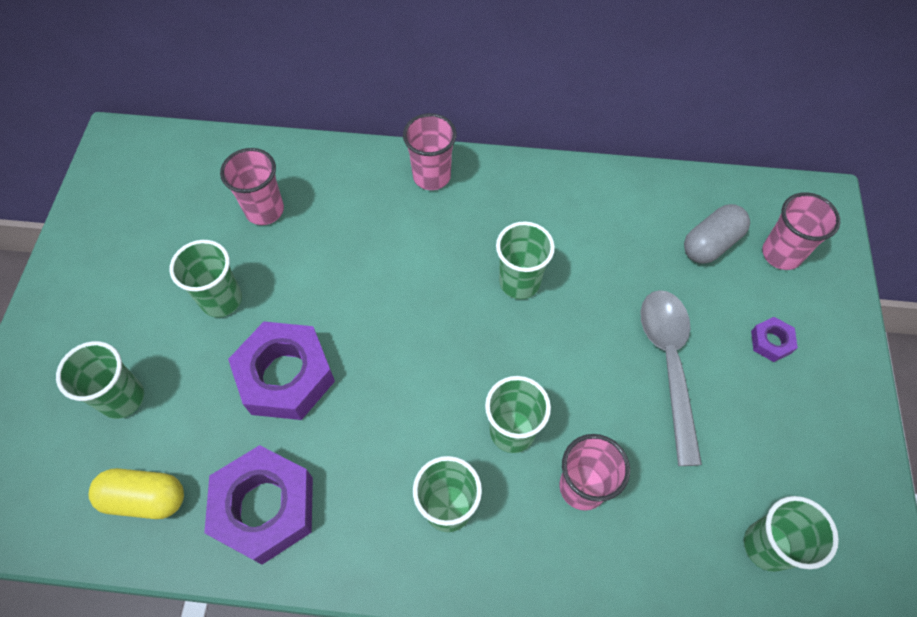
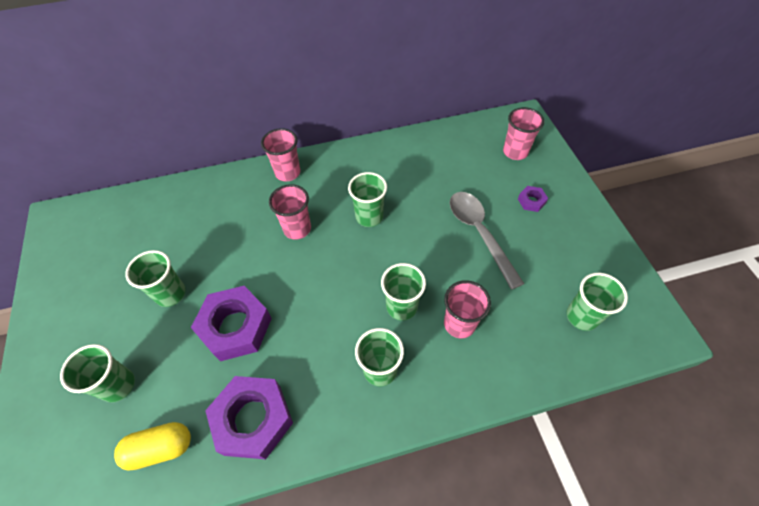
camera: 20 degrees left, 5 degrees down
(264, 210) = (181, 227): pink cup -> pink cup (297, 229)
(711, 243) = (473, 159): grey capsule -> none

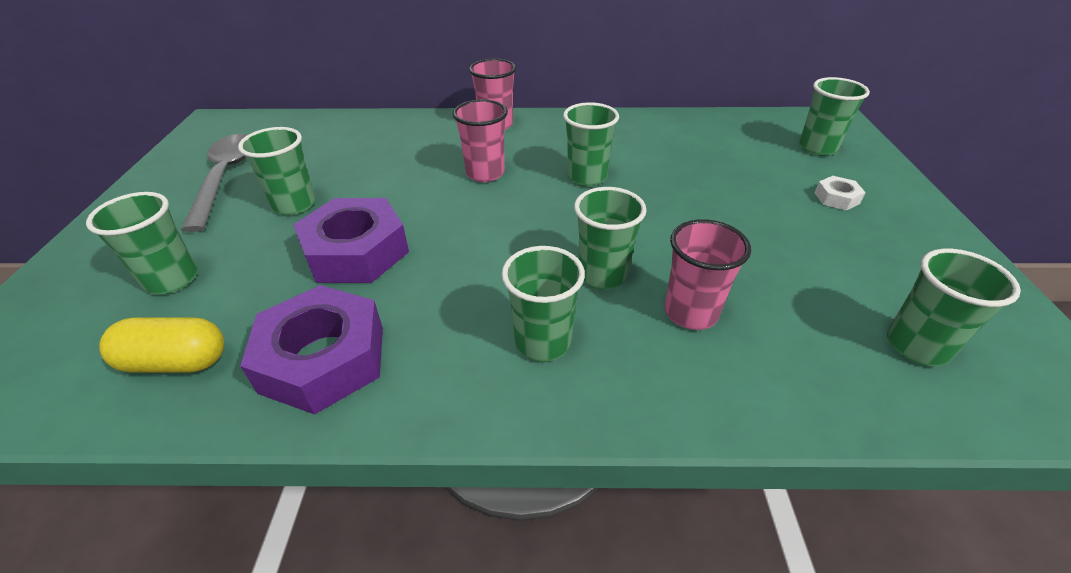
camera: 15 degrees right, 15 degrees down
(479, 233) = (746, 218): grey spoon -> grey spoon (225, 177)
(515, 152) = (817, 148): pink cup -> green cup
(531, 201) = (836, 198): purple nut -> white nut

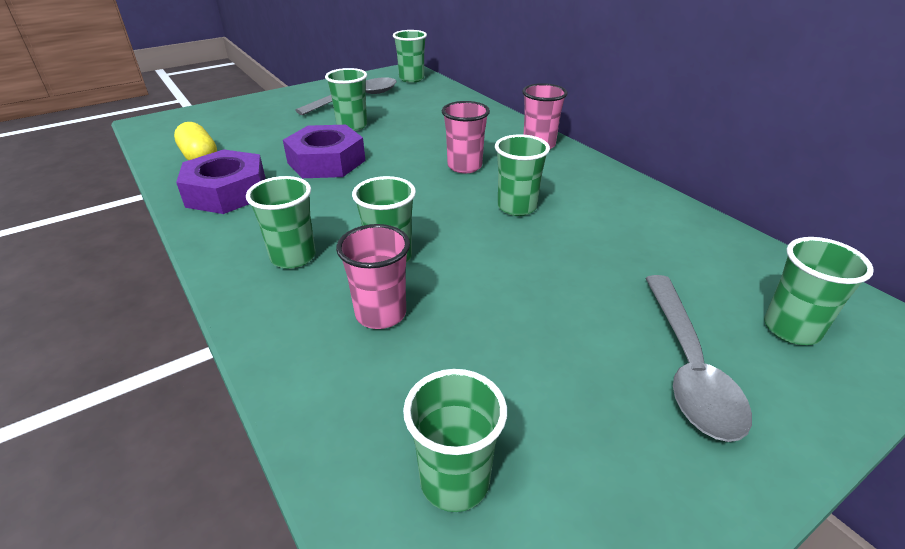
camera: 55 degrees right, 5 degrees down
(172, 280) = (257, 128): green cup -> green cup (411, 79)
(836, 198) = (688, 367): white nut -> grey spoon

